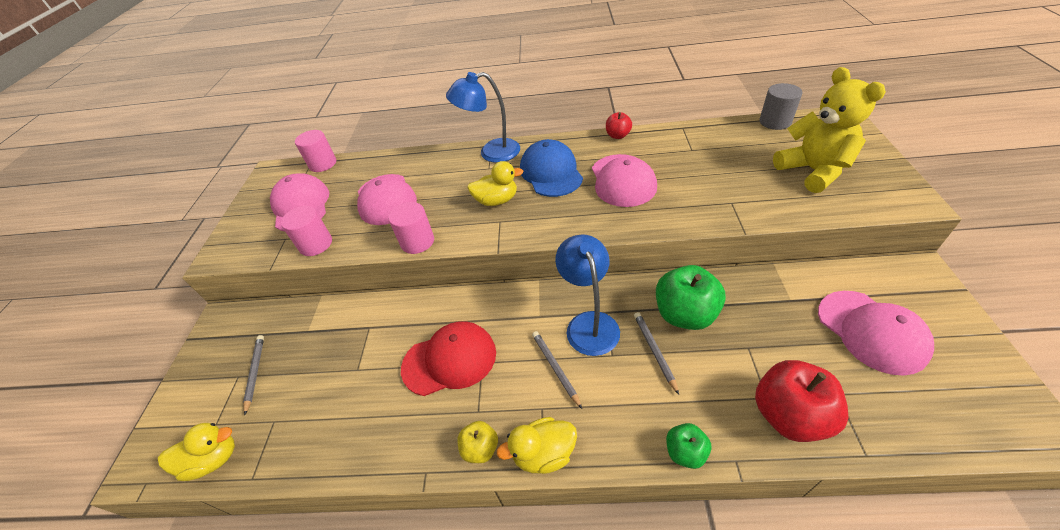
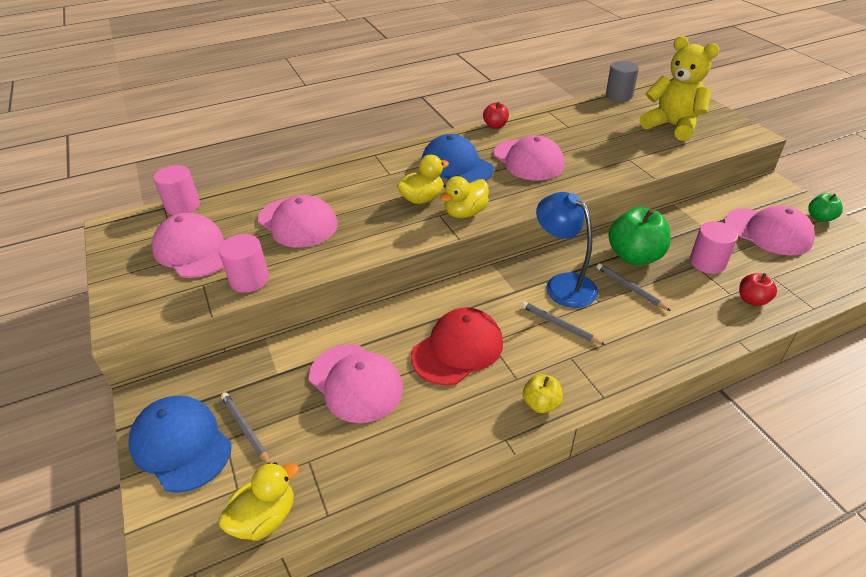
camera: 30 degrees left, 5 degrees down
(211, 368) = (181, 445): none -> blue cap
(352, 362) = (355, 383): none -> pink cap
(417, 241) = (368, 250): pink cylinder -> pink cylinder (707, 262)
(491, 152) = (381, 160): blue lamp -> none
(544, 454) = (597, 387): yellow duck -> yellow duck (465, 213)
(685, 452) = (701, 347): green apple -> green apple (820, 218)
(789, 415) = (752, 300): red apple -> red apple, size x0.53

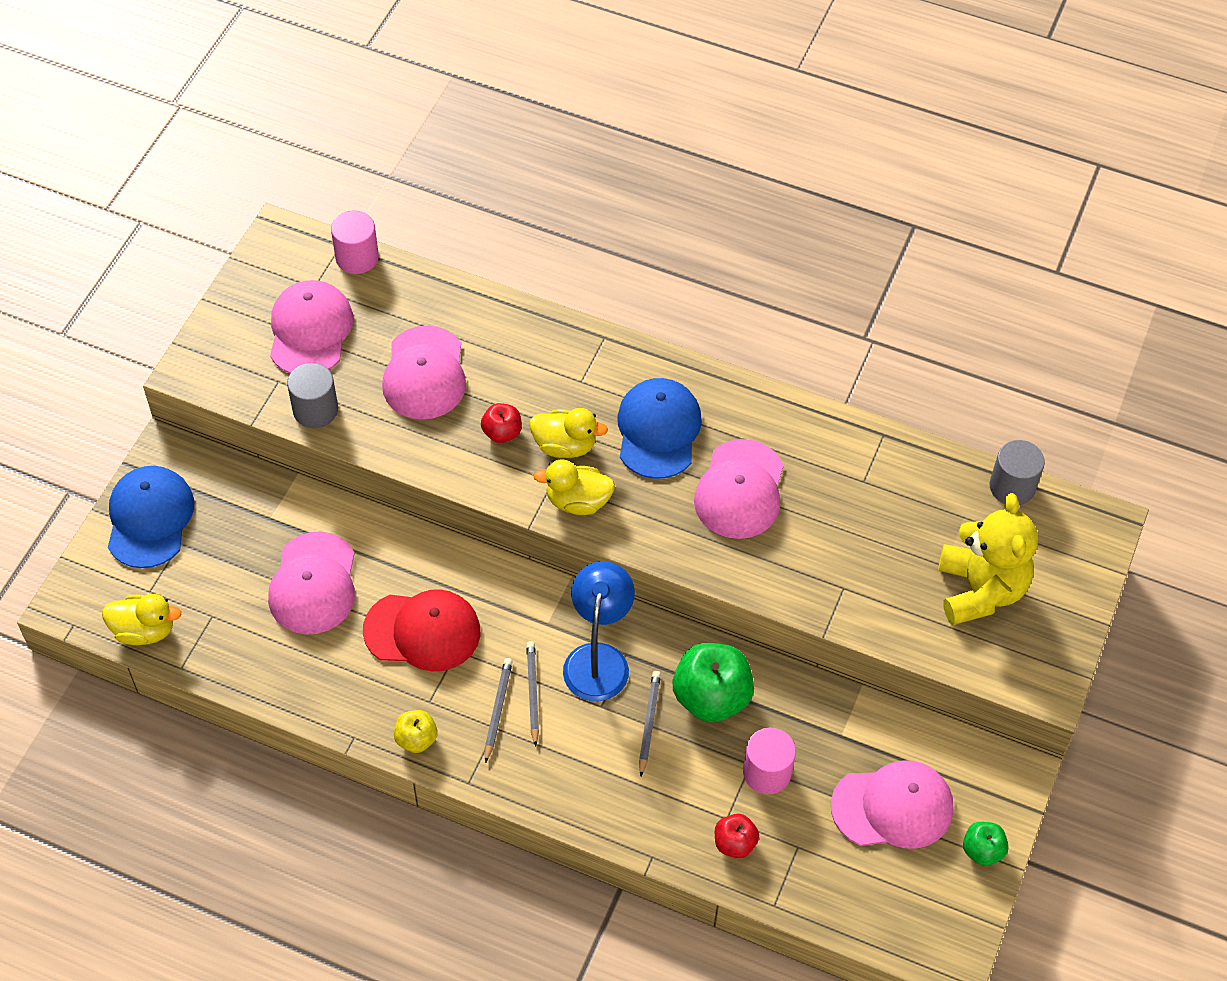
camera: 45 degrees right, 15 degrees up
(246, 429) = (200, 547): grey pencil -> grey pencil (498, 709)
(249, 280) = (315, 410): pink cylinder -> grey cylinder
(495, 126) = (787, 406): red apple -> red apple (502, 432)
(768, 232) = (892, 807): pink cap -> pink cap turned 90 degrees counterclockwise

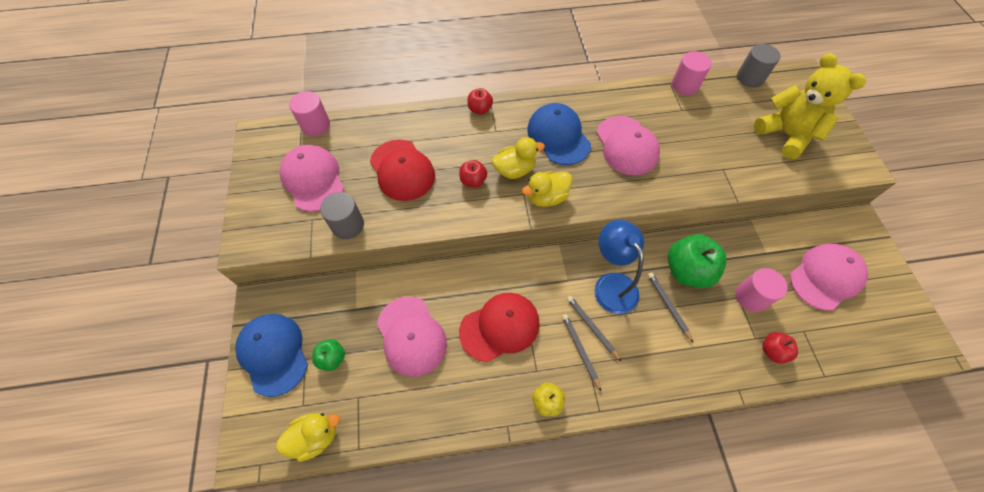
camera: 30 degrees left, 5 degrees up
(424, 373) = (402, 170): pink cap -> red cap
(582, 340) = (480, 109): none -> red apple
(902, 449) = (685, 85): none -> pink cylinder
(982, 850) = (886, 274): green apple -> green apple (332, 358)

